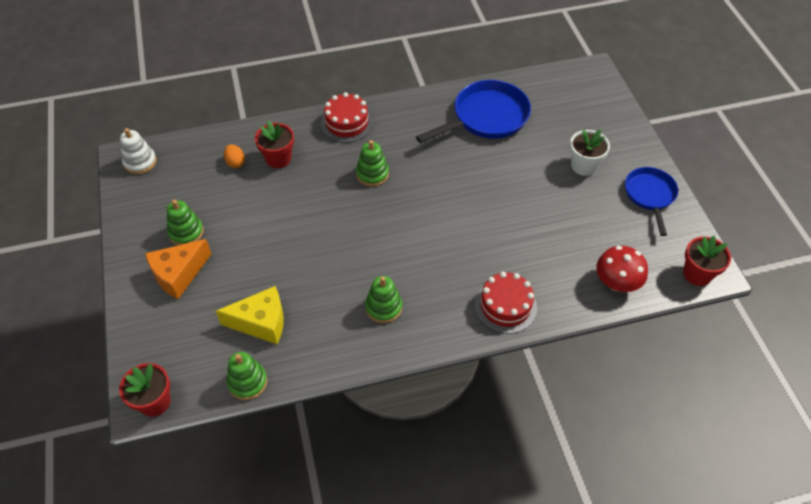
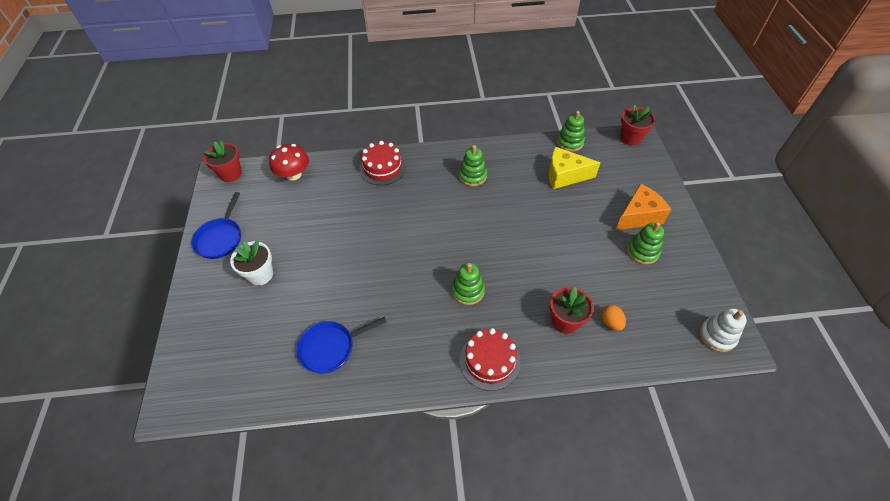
camera: 170 degrees left, 0 degrees up
(486, 117) = (330, 348): blue pan -> blue pan, size x0.64

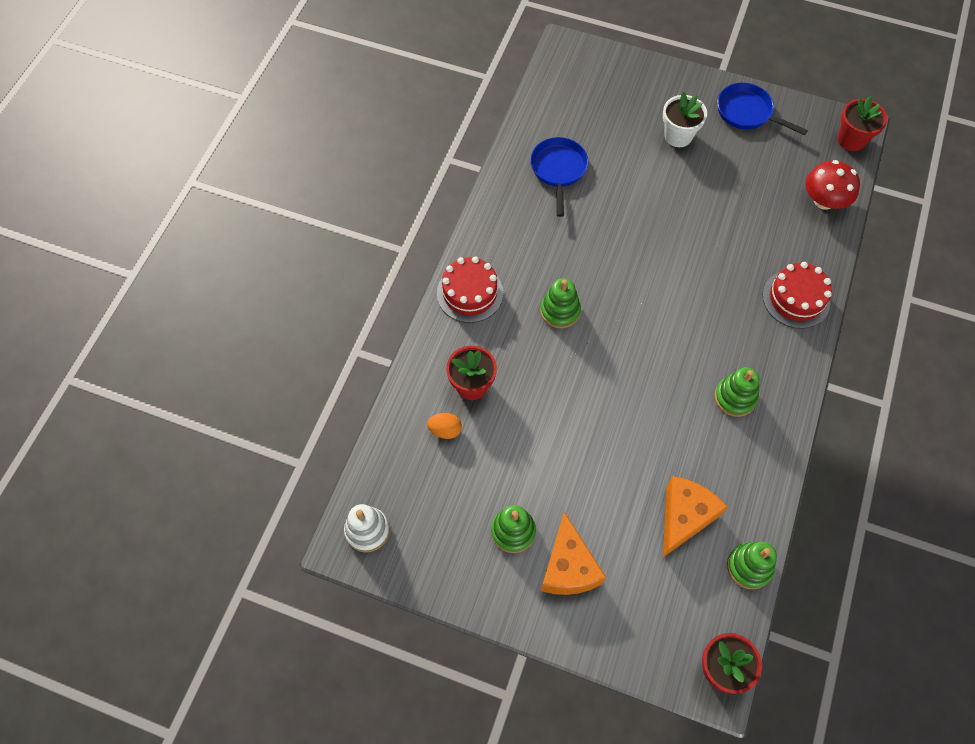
camera: 115 degrees right, 10 degrees up
(565, 175) = (684, 517): yellow cheese -> orange cheese

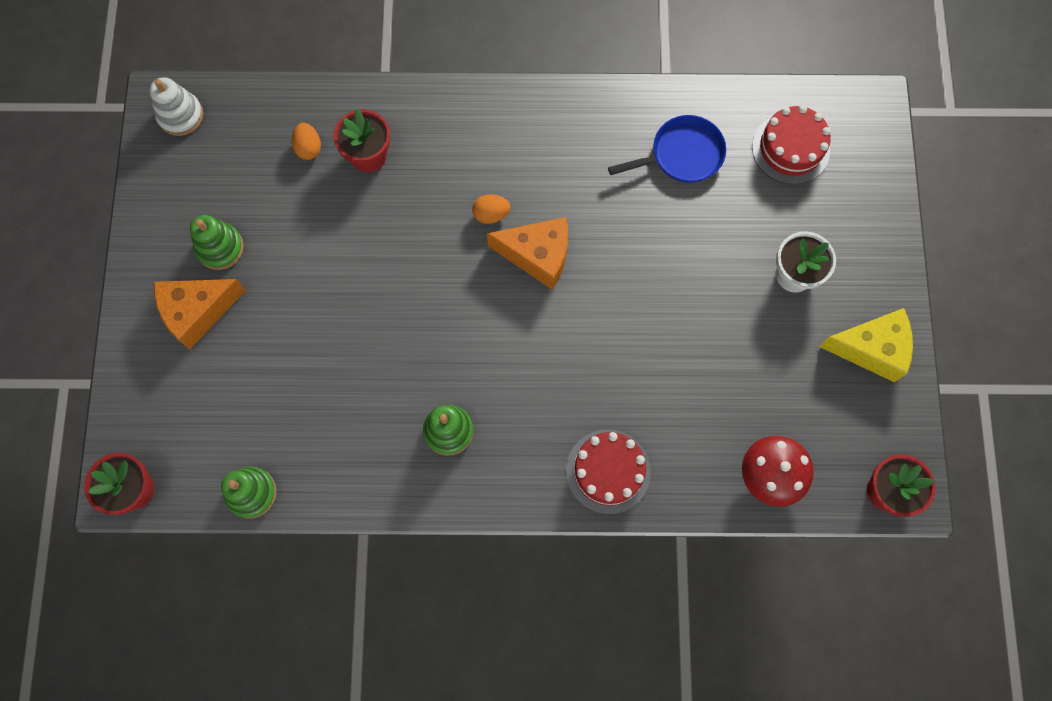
camera: 70 degrees right, 10 degrees up
(470, 293) = (479, 116): red cake -> red cake (790, 148)
(560, 311) = (491, 214): green stacking toy -> orange egg
(684, 517) = (287, 412): orange cheese -> orange cheese (537, 255)
(747, 112) = (870, 349): blue pan -> yellow cheese

